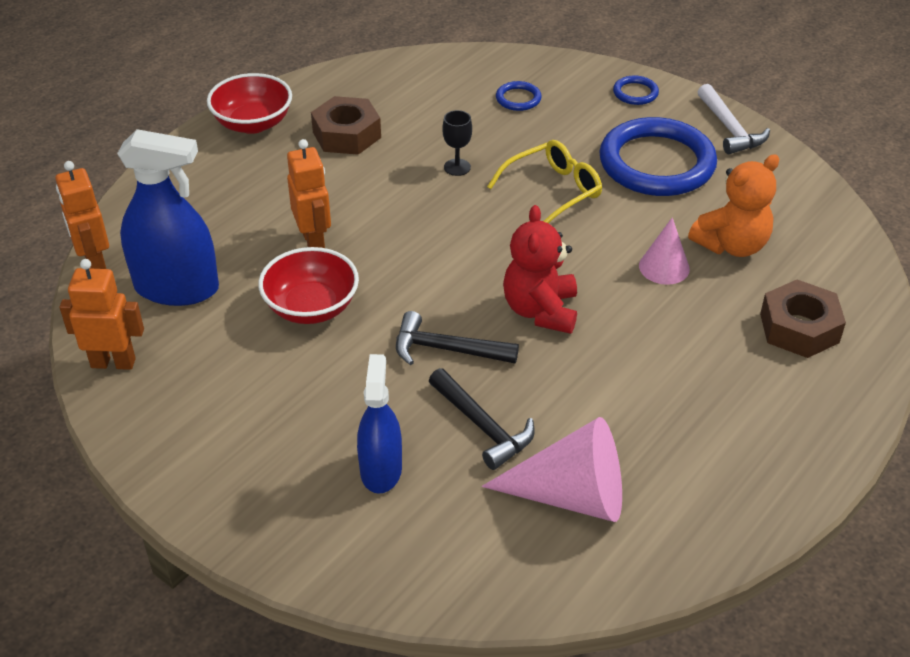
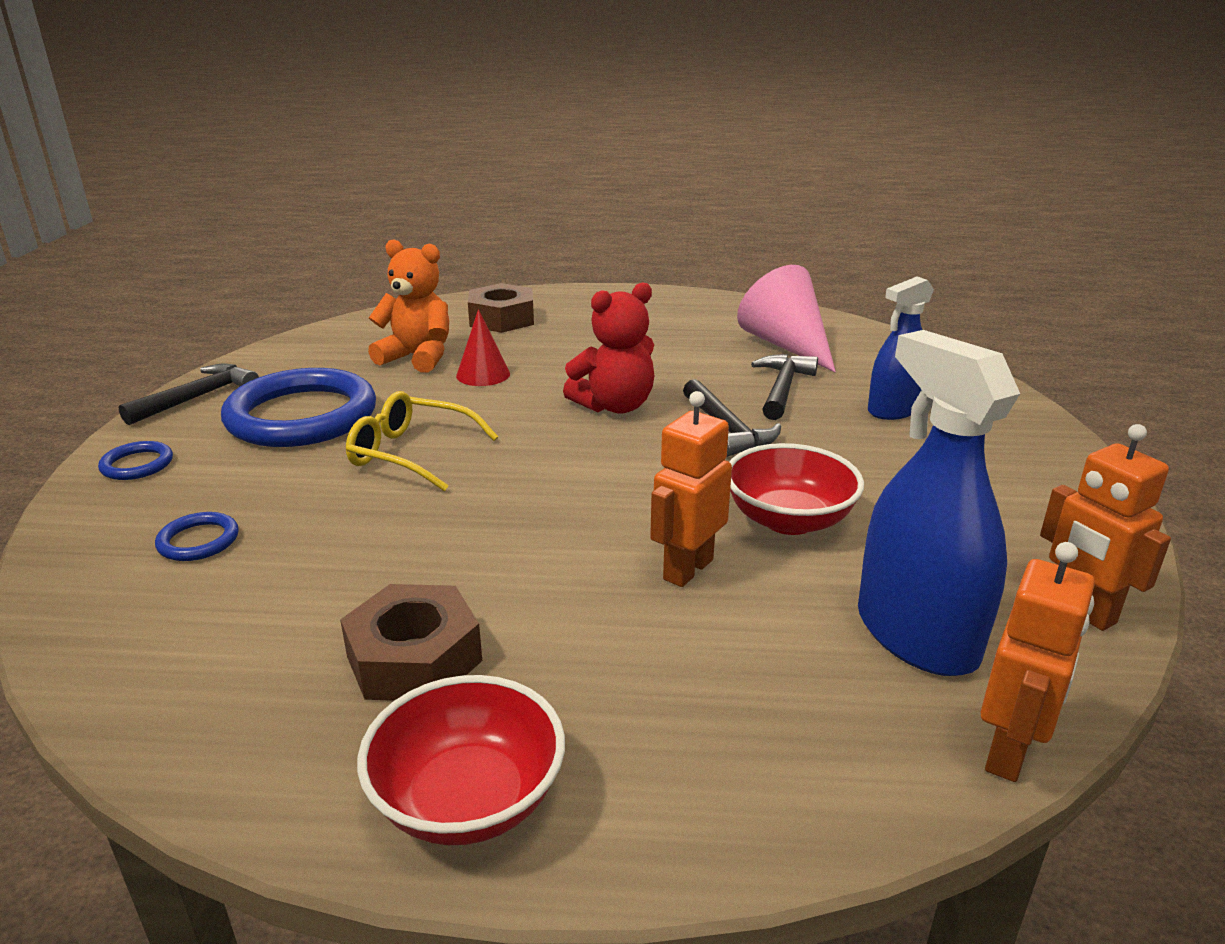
camera: 125 degrees left, 15 degrees down
(457, 167) = (418, 528): black goblet -> none
(664, 267) = (483, 374): pink cone -> red cone
(729, 128) = (197, 397): white hammer -> black hammer

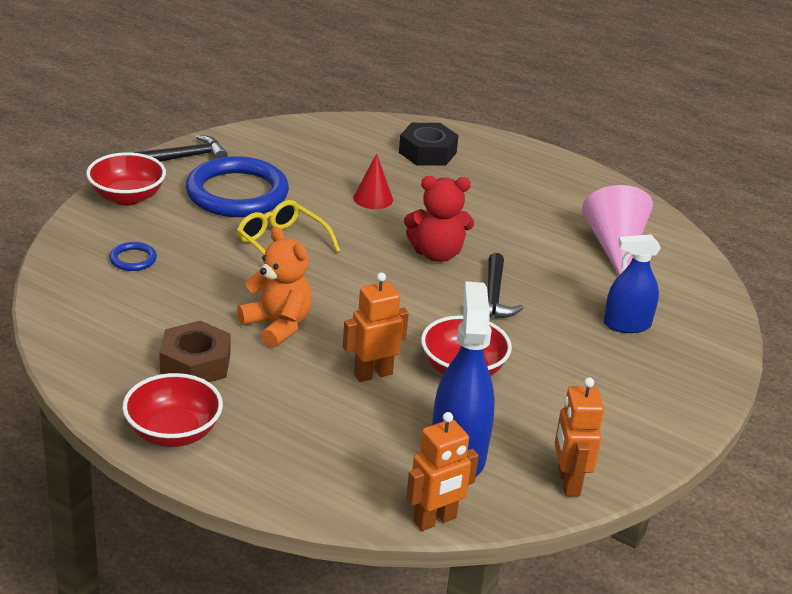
camera: 25 degrees right, 5 degrees up
(137, 464) = (127, 197): blue ring -> red bowl
(417, 357) = (341, 169): orange teddy bear -> orange teddy bear (277, 326)
(502, 319) = (427, 152): brown nut -> black nut
(782, 389) = (567, 280): black hammer -> none

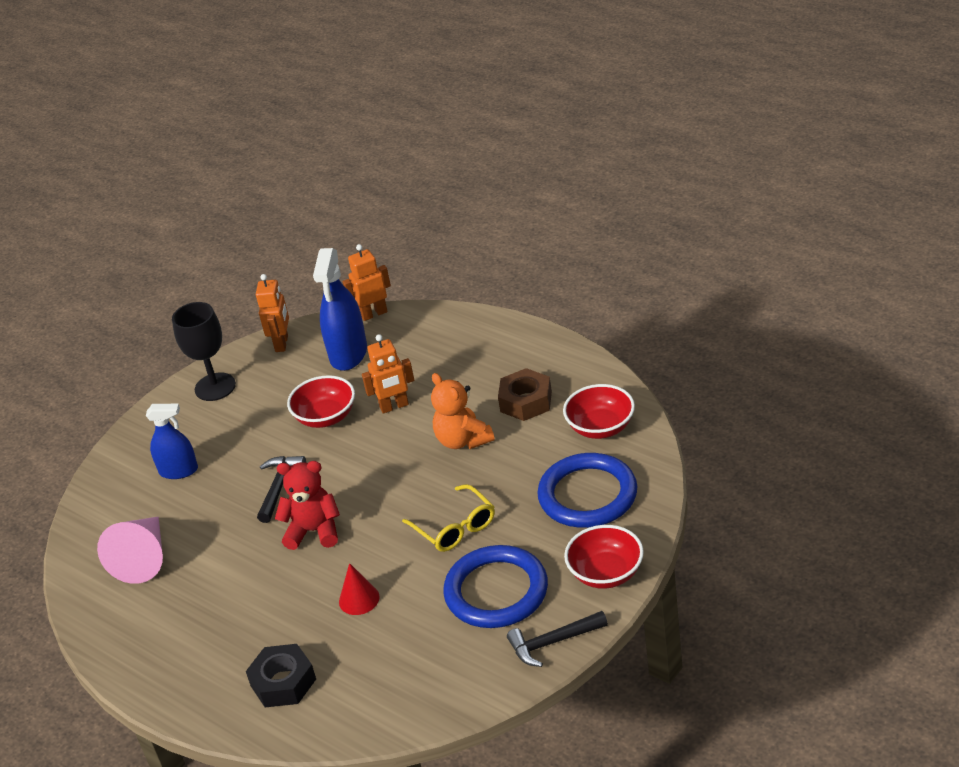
camera: 165 degrees left, 5 degrees up
(133, 259) = (588, 495): blue ring -> blue ring, size x2.39
(173, 432) = (537, 350): red bowl -> red bowl (601, 427)
(638, 424) = (215, 387): none -> black goblet

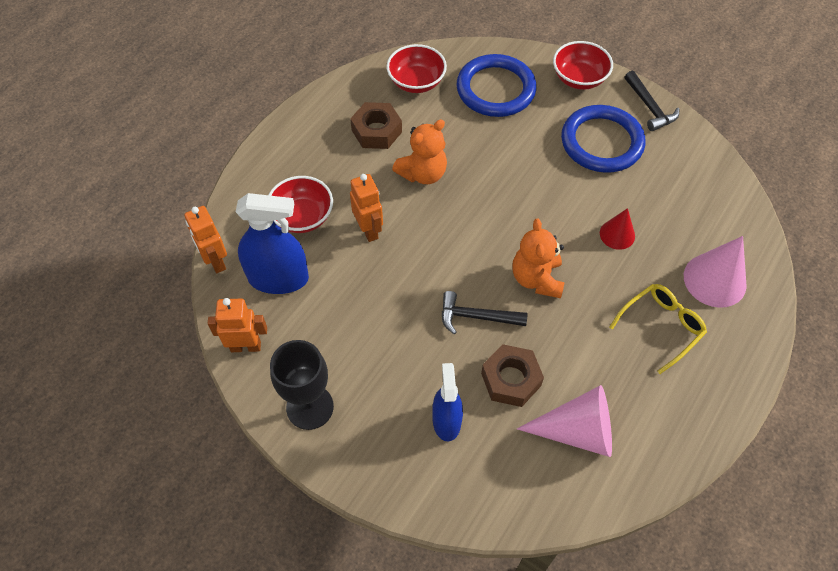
camera: 100 degrees left, 20 degrees up
(207, 512) = (511, 379): none -> brown nut
(283, 682) = (714, 280): black nut -> pink cone
(314, 531) = (536, 279): red teddy bear -> orange teddy bear
(326, 417) = (376, 288): red bowl -> red bowl (302, 217)
(455, 528) = (532, 172): yellow glasses -> yellow glasses (661, 327)

